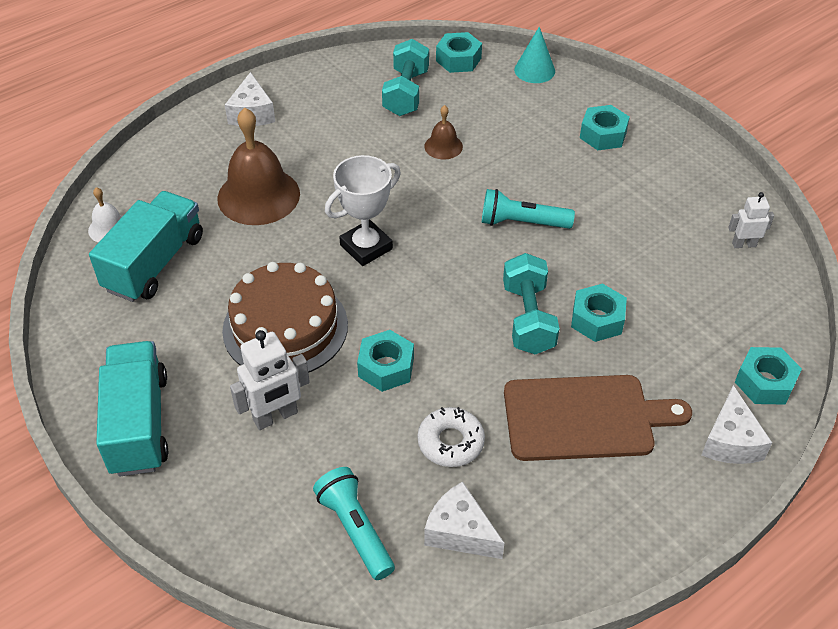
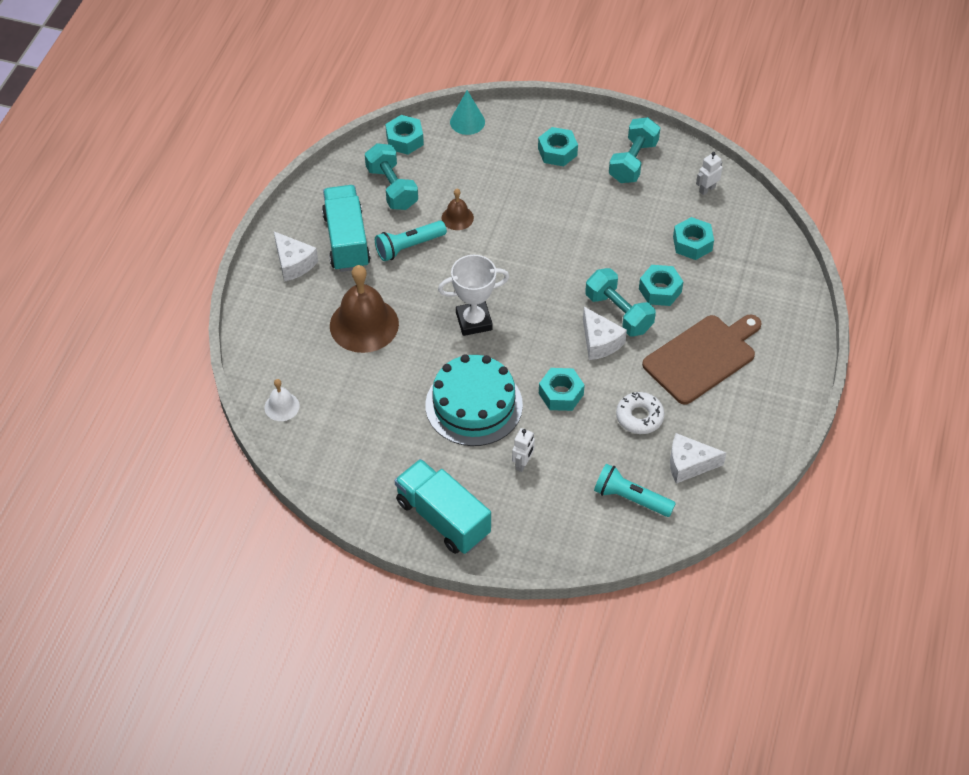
camera: 35 degrees left, 5 degrees up
(155, 263) = (341, 412): turquoise truck -> turquoise truck (346, 241)
(275, 417) = (523, 463): white robot -> white robot, size x0.61
(285, 327) = (474, 405): brown cake -> turquoise cake
(366, 247) = (474, 321): white trophy -> white trophy turned 60 degrees clockwise
(522, 222) = (559, 248): turquoise flashlight -> turquoise flashlight (408, 247)
(679, 179) = (633, 161): none -> turquoise dumbbell
(730, 441) = (791, 324): white cheese -> white cheese (600, 342)
(764, 382) = (784, 277): turquoise nut -> turquoise nut (692, 243)

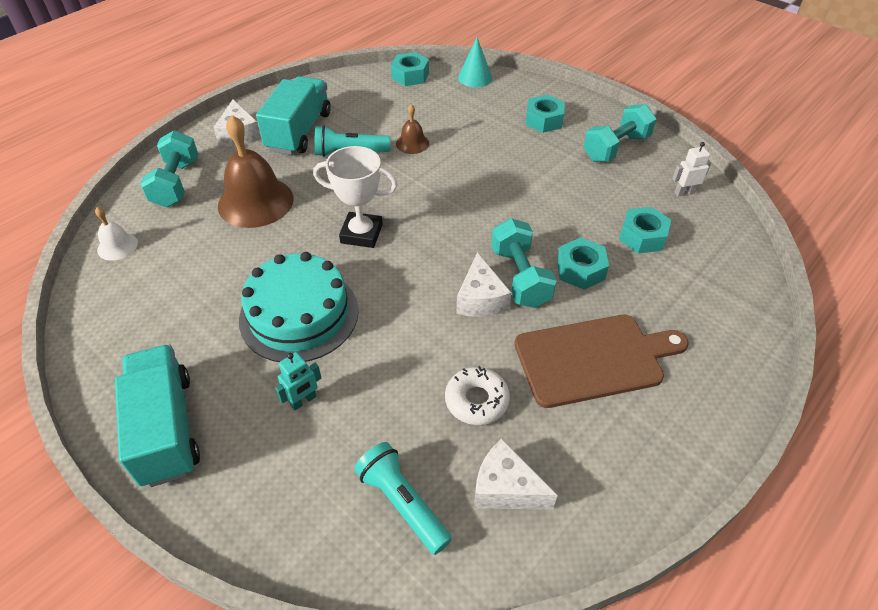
camera: 25 degrees right, 5 degrees down
(392, 188) = (371, 105): turquoise dumbbell -> turquoise dumbbell (176, 183)
(523, 463) = (303, 401): white robot -> turquoise robot
(561, 394) = (401, 338): turquoise nut -> none

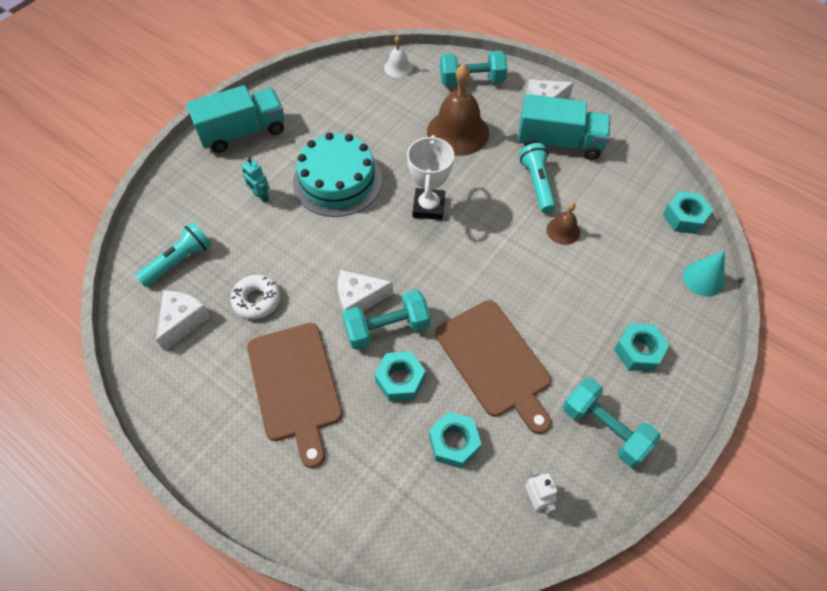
camera: 85 degrees right, 10 degrees up
(556, 202) = (494, 361): none -> brown cutting board

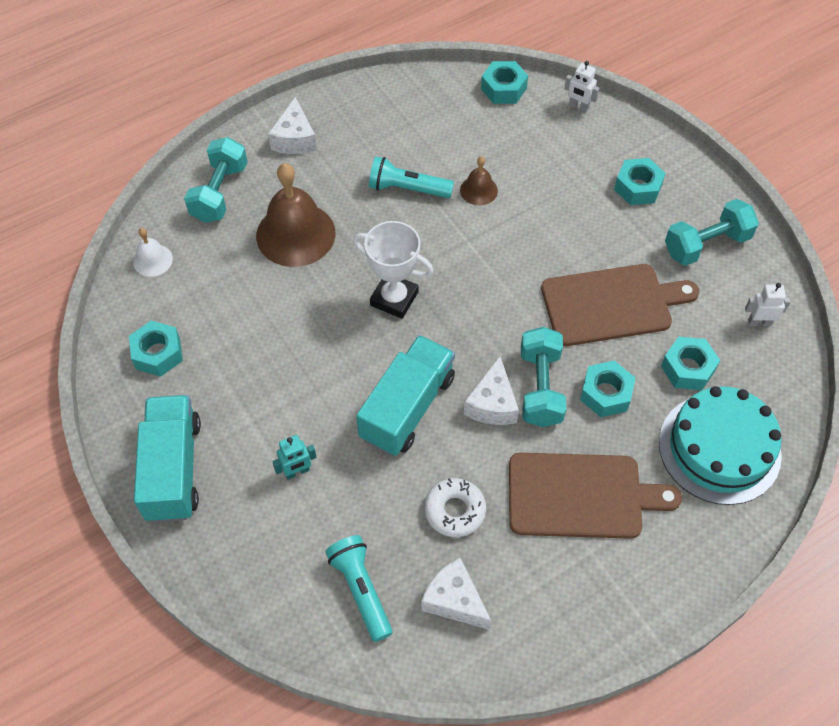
camera: 70 degrees left, 0 degrees up
(326, 95) = (158, 353): none -> turquoise nut
(337, 181) = (312, 380): turquoise cake -> turquoise cake (719, 448)
(559, 143) = (359, 148): turquoise truck -> turquoise truck (407, 407)
(703, 279) = (578, 106): turquoise cone -> white robot

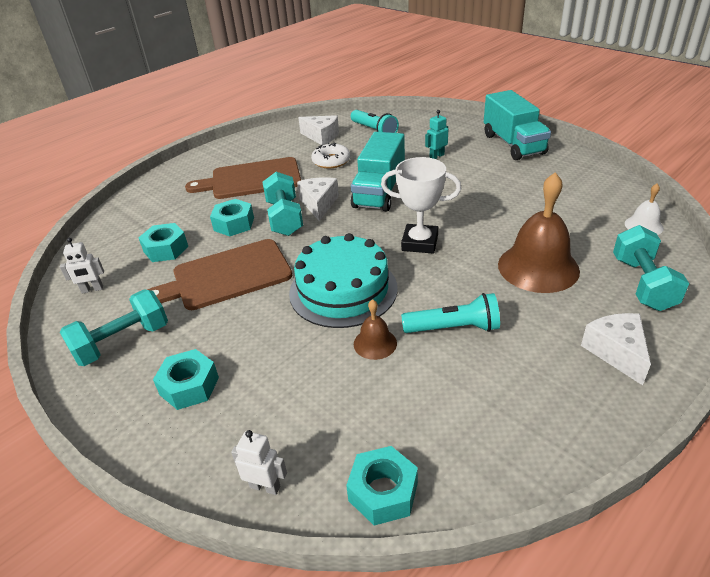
camera: 170 degrees right, 20 degrees down
(158, 353) = (577, 181): turquoise nut -> none
(719, 448) = (152, 214): turquoise cake -> turquoise cake (343, 290)

